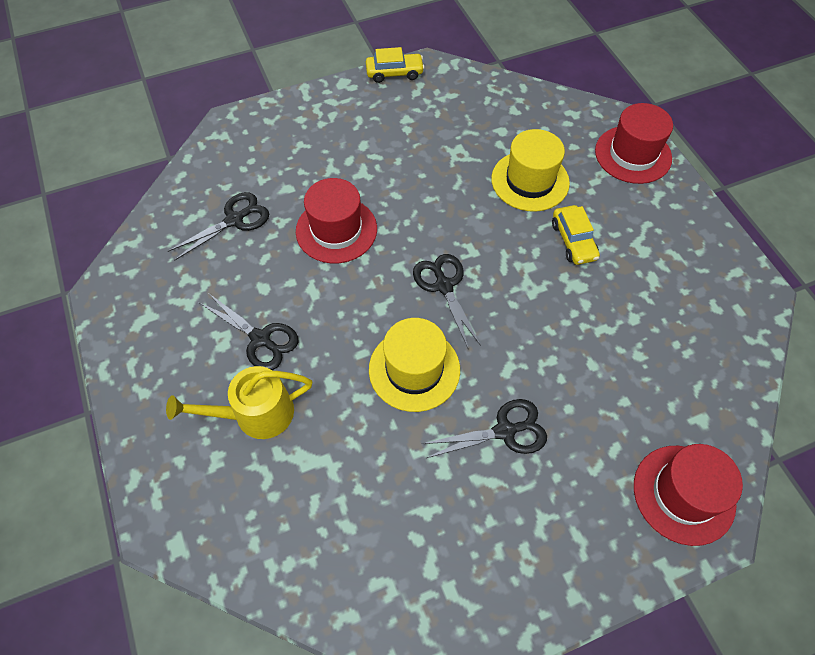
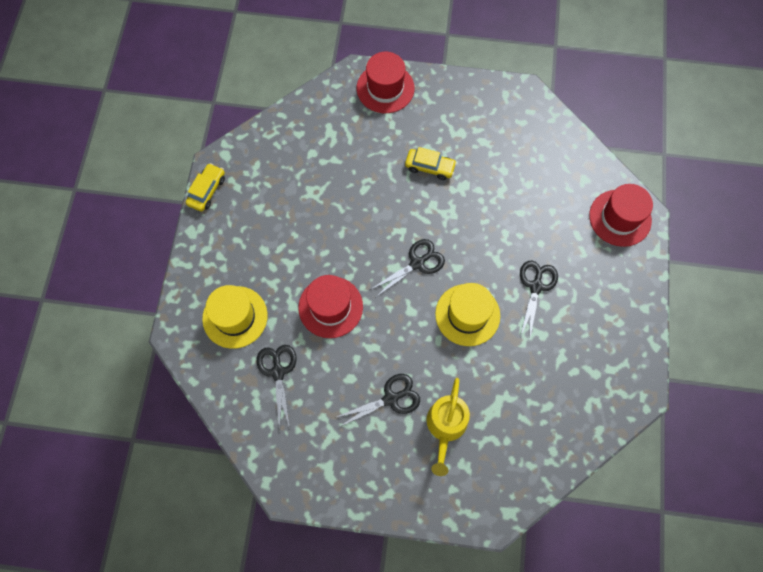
camera: 60 degrees left, 10 degrees up
(444, 286) = (417, 263): black scissors -> black scissors turned 135 degrees clockwise
(530, 181) = (367, 162): yellow hat -> yellow hat (235, 317)

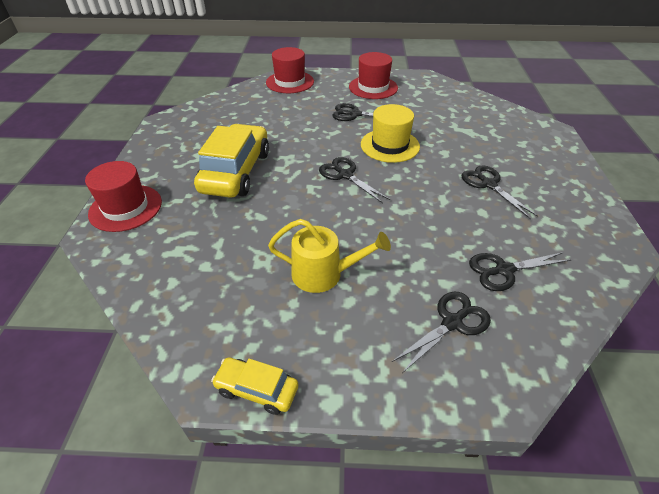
camera: 95 degrees left, 25 degrees down
(235, 317) = (452, 323): yellow hat -> black scissors
(330, 307) = (409, 232): red hat -> red hat (373, 87)
(430, 167) = (236, 172): yellow car -> yellow car, size x2.02
(445, 426) = (496, 153): yellow watering can -> yellow watering can (323, 274)

